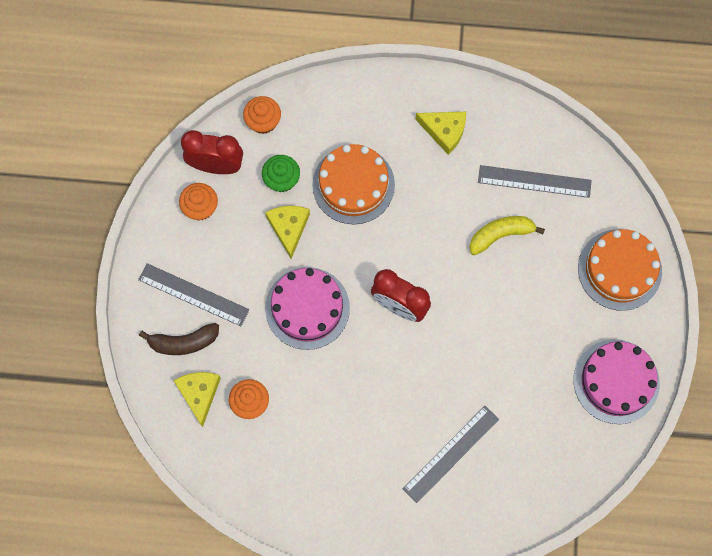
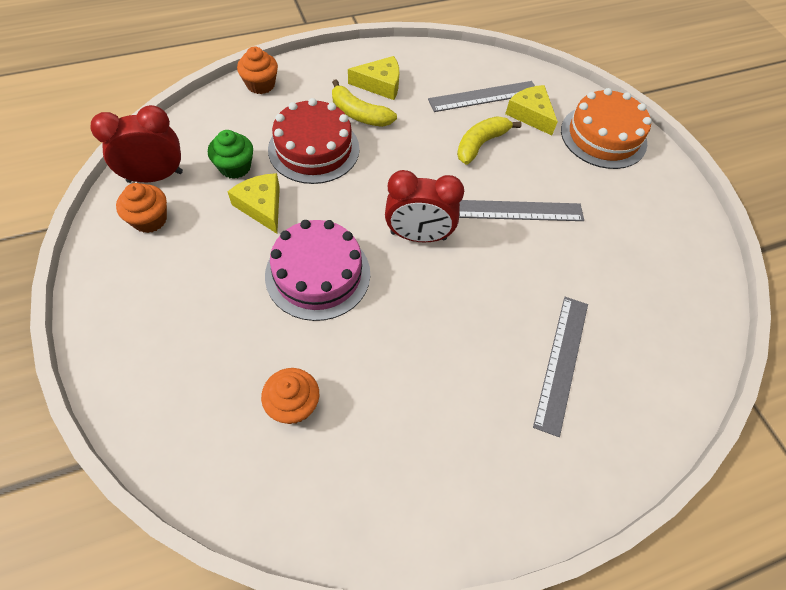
camera: 30 degrees left, 15 degrees down
(183, 342) = (176, 368): brown banana -> none
(193, 294) = (171, 309): grey ruler -> grey ruler (518, 211)
(199, 394) = (220, 422): yellow cheese -> yellow cheese (530, 114)
(263, 121) = (194, 126): orange cupcake -> orange cupcake (260, 84)
(353, 185) = (314, 149): orange cake -> red cake
(409, 160) = (359, 114): none -> yellow banana
(616, 381) = (670, 225): pink cake -> none

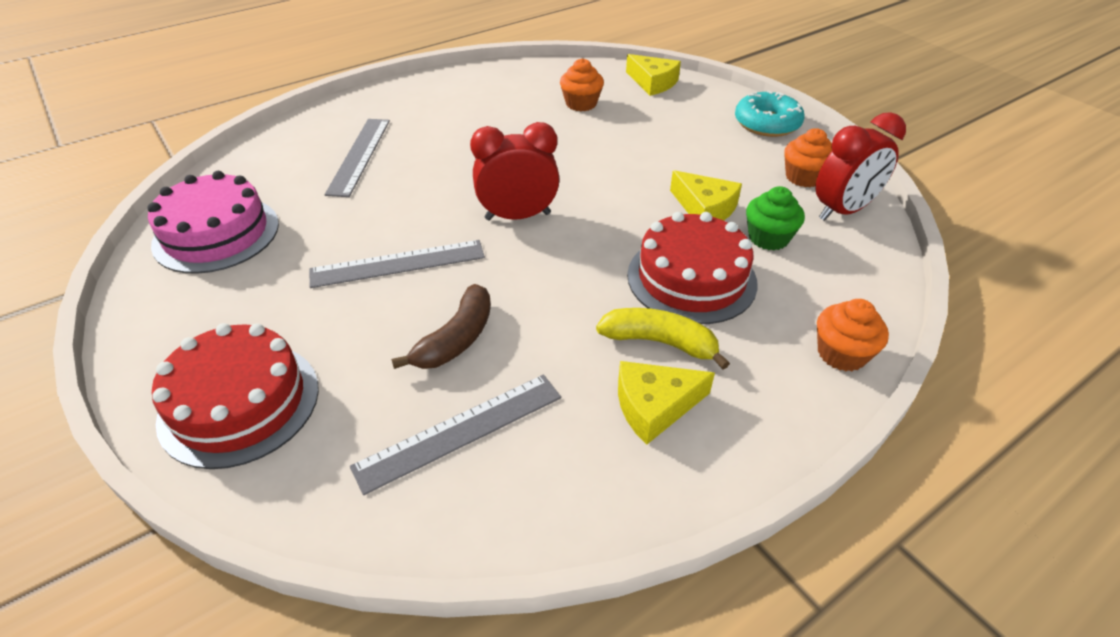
camera: 170 degrees right, 15 degrees down
(111, 306) = (767, 123): none -> turquoise donut
(318, 274) = (608, 170): pink cake -> pink cake (216, 234)
(480, 144) = (456, 339): yellow banana -> brown banana
(530, 114) = (370, 414): yellow cheese -> yellow cheese (653, 83)
(603, 136) = (239, 403): orange cake -> red cake

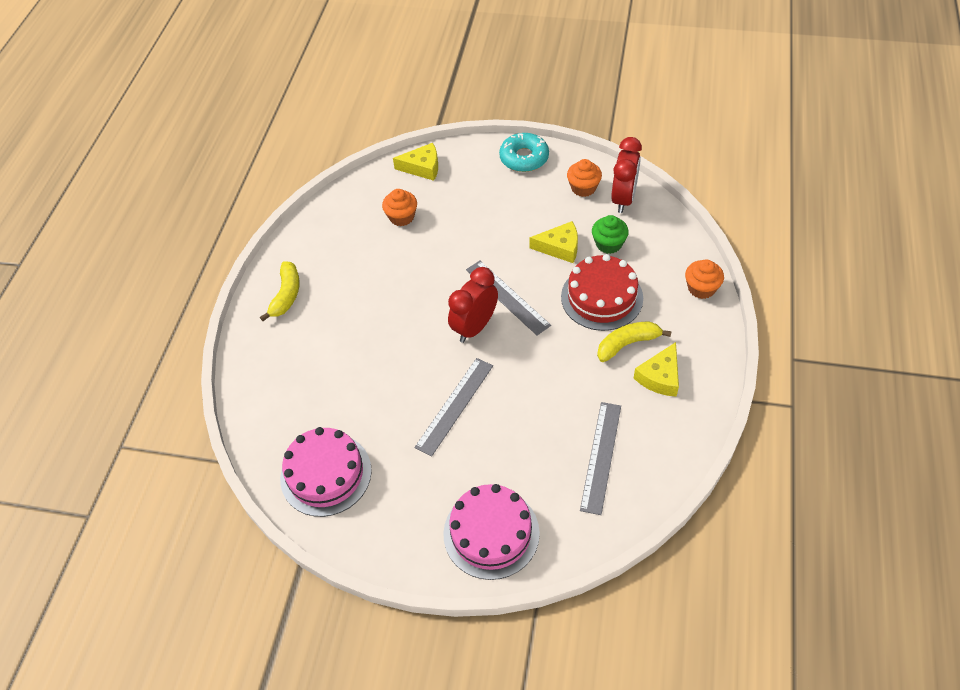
camera: 40 degrees left, 10 degrees up
(239, 403) = (491, 533): red cake -> pink cake
(359, 156) = (324, 359): grey ruler -> grey ruler (507, 297)
(406, 100) = (286, 295): none -> yellow banana
(456, 339) = (541, 419): brown banana -> none

